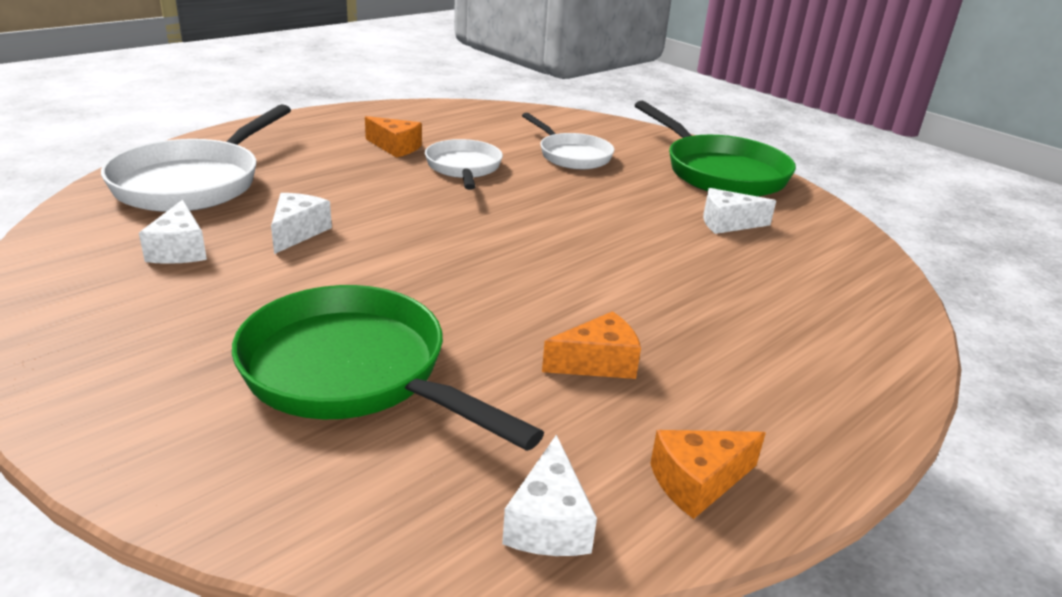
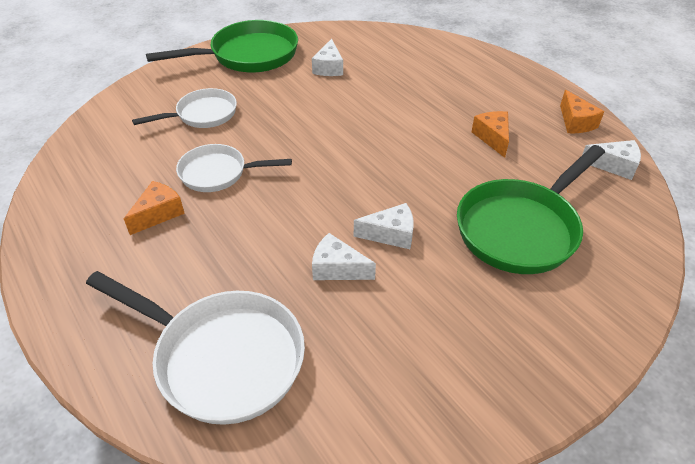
camera: 80 degrees left, 15 degrees up
(179, 250) = (369, 341): white cheese -> white cheese (391, 234)

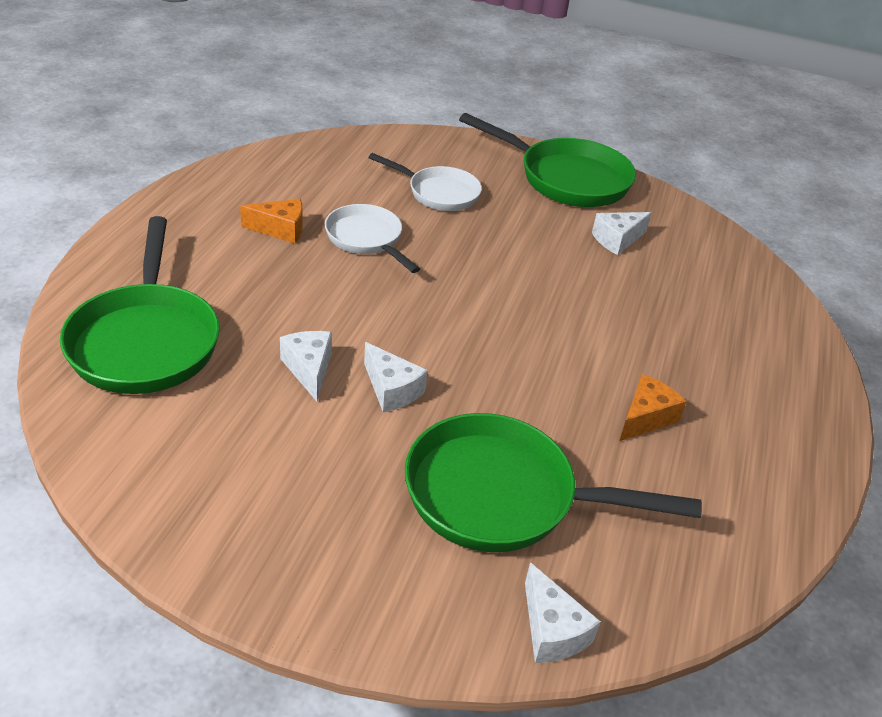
camera: 50 degrees right, 5 degrees down
(222, 358) = (145, 341): white pan -> green pan
(575, 122) = (775, 490): orange cheese -> none
(614, 166) = (723, 558): white cheese -> white cheese (551, 630)

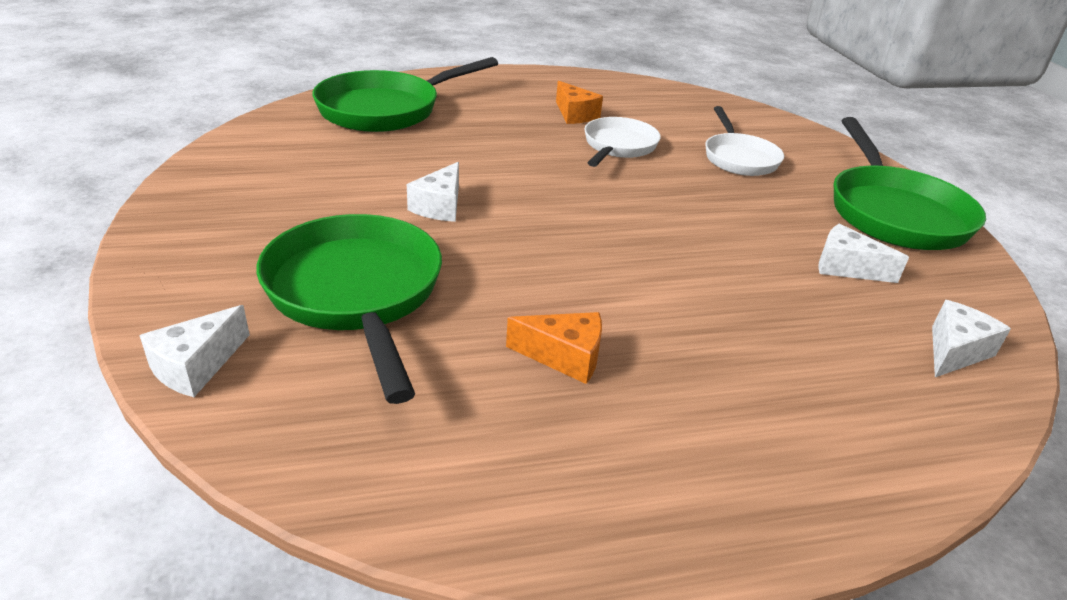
camera: 60 degrees right, 5 degrees down
(309, 369) = (424, 168): white cheese -> white cheese (955, 351)

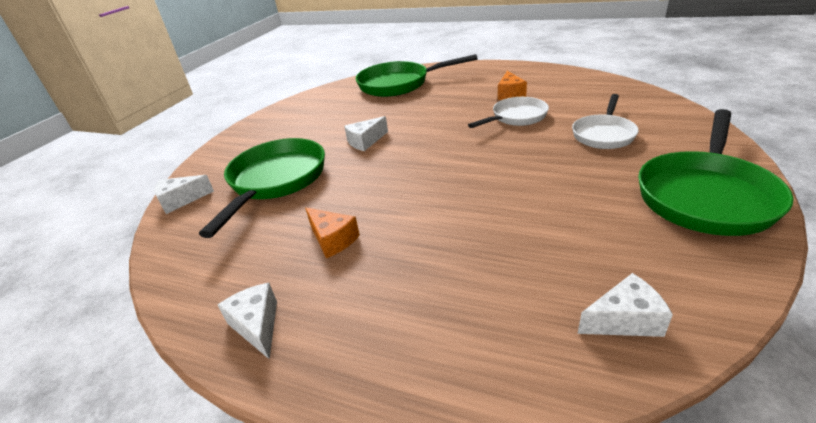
camera: 40 degrees right, 0 degrees up
(846, 267) = (600, 229): white cheese -> white cheese (257, 325)

